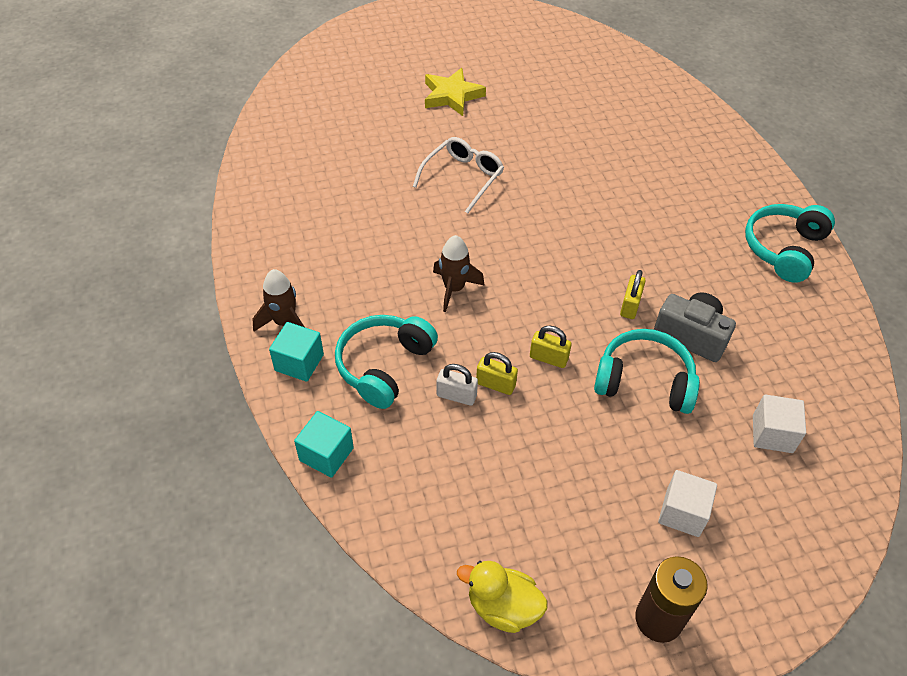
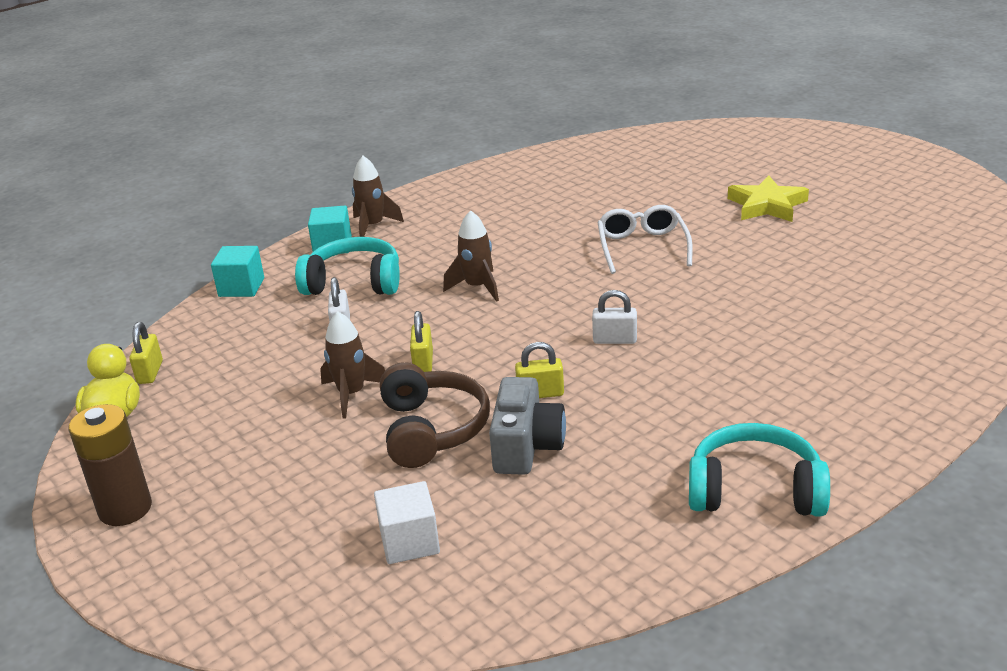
camera: 70 degrees right, 20 degrees down
(463, 178) = (642, 247): white glasses -> white glasses turned 105 degrees counterclockwise
(495, 384) = (368, 343): yellow padlock -> yellow padlock (150, 372)
(569, 417) = (351, 394): none -> brown rocket
(583, 242) = (615, 340): none -> white padlock
(644, 381) = (431, 429): turquoise headphones -> brown headphones
(682, 513) = (262, 496): white cube -> none

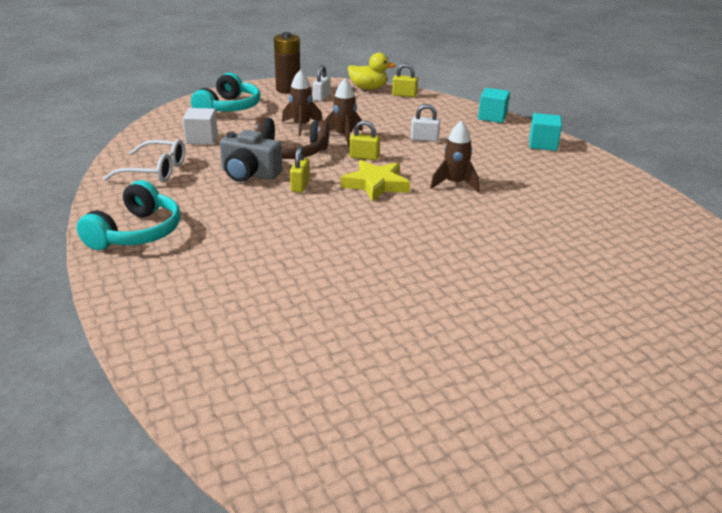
camera: 100 degrees right, 0 degrees up
(354, 282) = (482, 147): turquoise headphones -> turquoise headphones (228, 108)
(373, 226) = (572, 159): brown rocket -> brown rocket (301, 126)
(615, 340) = (346, 221): white padlock -> white padlock (321, 97)
(642, 247) = (494, 262): white glasses -> white glasses (155, 171)
(767, 205) = (570, 362): yellow star -> yellow star (376, 184)

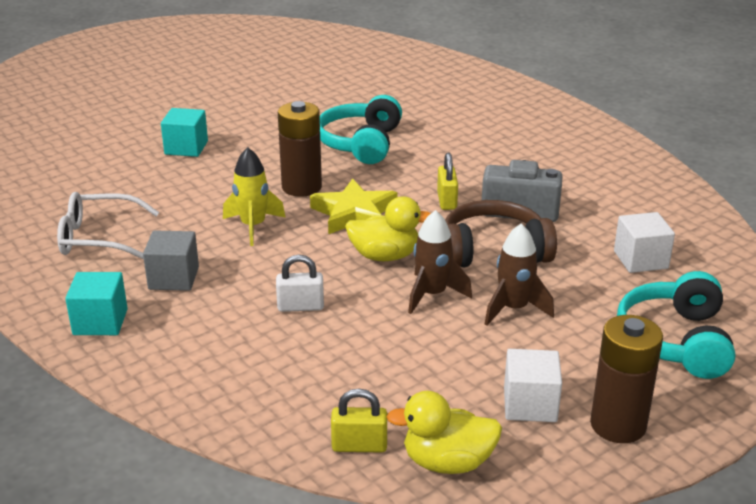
camera: 170 degrees right, 0 degrees up
(136, 233) = (570, 133): turquoise headphones -> turquoise headphones (361, 143)
(155, 171) = (638, 200): white glasses -> white glasses (99, 238)
(321, 97) = (530, 405): white padlock -> white cube
(364, 157) = (385, 256): yellow padlock -> yellow duck
(414, 209) = (301, 187): none -> brown battery
(454, 184) = (253, 226): brown rocket -> yellow rocket
(492, 117) = (172, 389): turquoise cube -> turquoise cube (186, 148)
(505, 160) = (173, 278): none -> grey cube

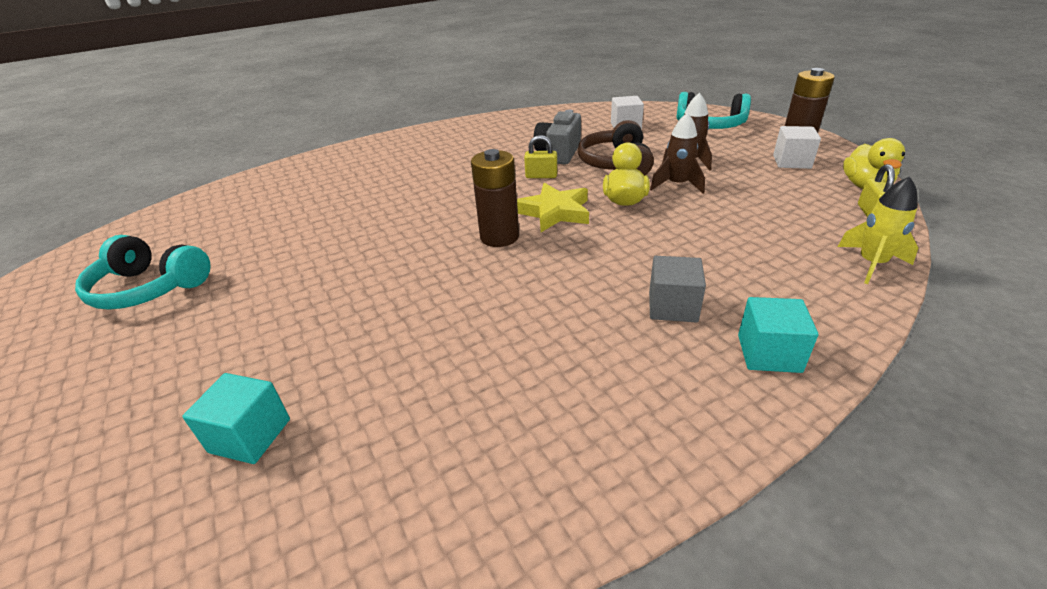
camera: 80 degrees left, 5 degrees up
(99, 238) = (588, 372): white glasses -> none
(186, 148) = (375, 314): turquoise cube -> turquoise cube (250, 435)
(253, 226) = (571, 262): yellow rocket -> yellow rocket (871, 264)
(300, 306) = (706, 236): white padlock -> none
(361, 143) = (425, 208): turquoise headphones -> turquoise headphones (149, 288)

